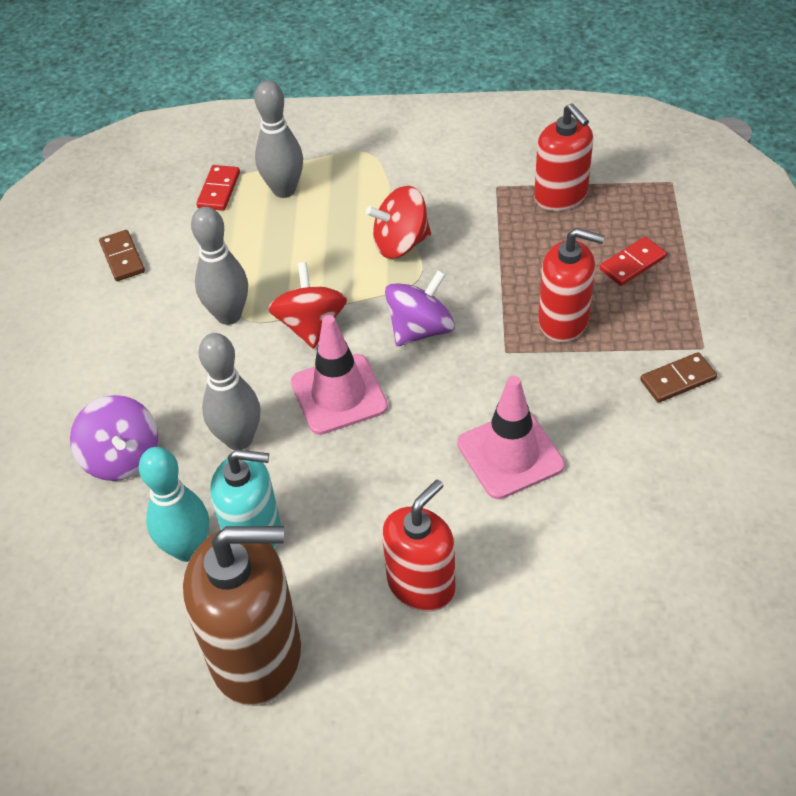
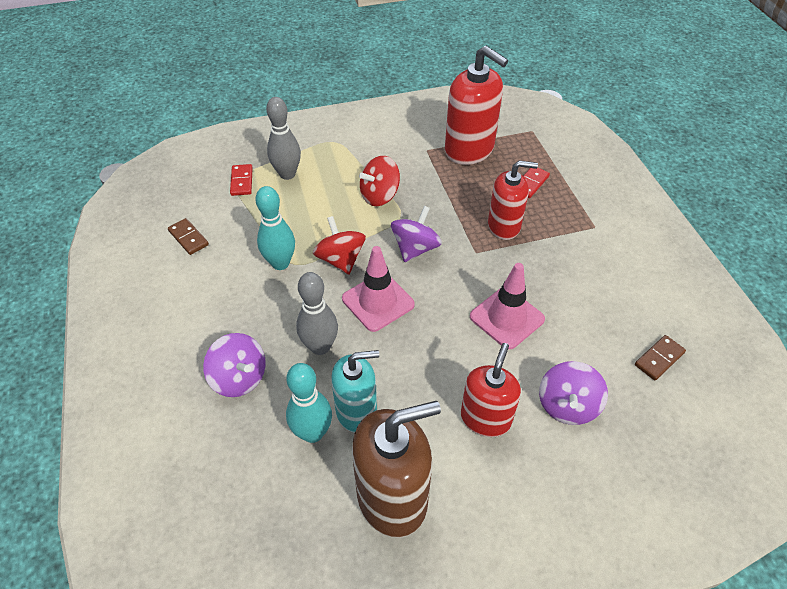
camera: 20 degrees left, 0 degrees up
(229, 315) = (280, 263): grey bowling pin -> turquoise bowling pin
(544, 594) = (567, 405): none -> purple spinning top
(561, 196) = (469, 150): red soap dispenser -> red soap dispenser, size x1.52
(678, 380) = (589, 249): brown domino -> brown domino (659, 359)

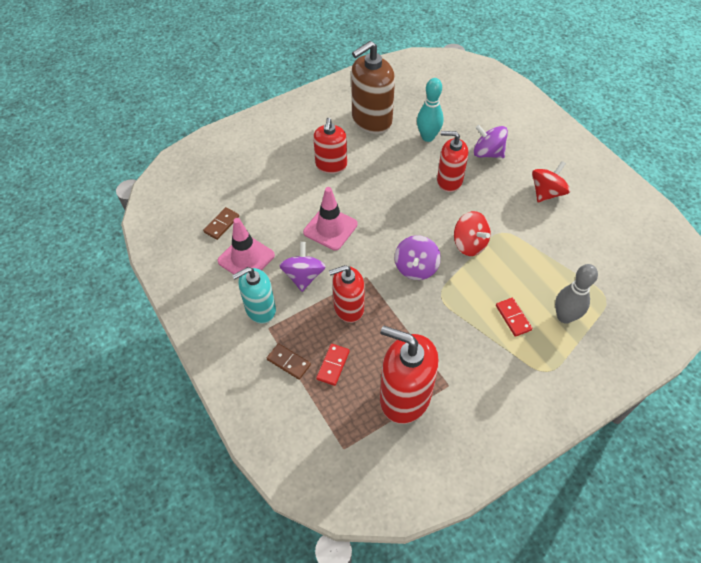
camera: 165 degrees right, 5 degrees up
(188, 238) = (596, 233): brown domino -> brown domino (288, 362)
(242, 181) = (598, 298): red domino -> red domino (513, 318)
(280, 263) = (512, 230): turquoise bowling pin -> none
(320, 347) = (449, 181): grey bowling pin -> red soap dispenser
(356, 411) = (408, 152): turquoise soap dispenser -> turquoise soap dispenser (260, 309)
(378, 302) = (426, 218): pink traffic cone -> pink traffic cone (246, 258)
(379, 196) = (468, 313): red spinning top -> red spinning top (546, 193)
(567, 405) = (282, 183): purple spinning top -> purple spinning top (303, 276)

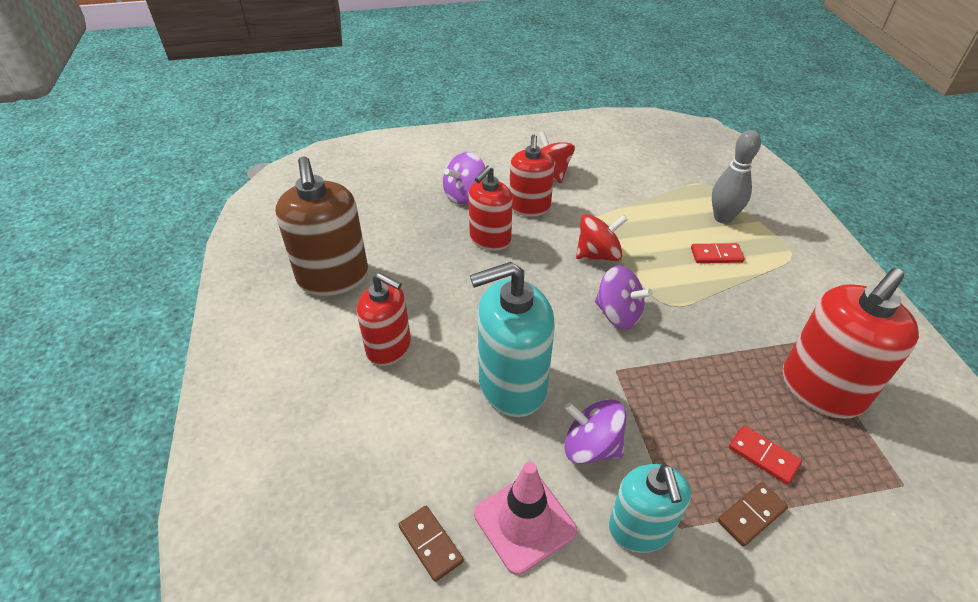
camera: 70 degrees left, 10 degrees down
(330, 228) = (512, 385): pink traffic cone -> turquoise soap dispenser
(348, 308) = (666, 407): red soap dispenser -> red soap dispenser (529, 207)
(428, 137) = (404, 234): turquoise bowling pin -> none

